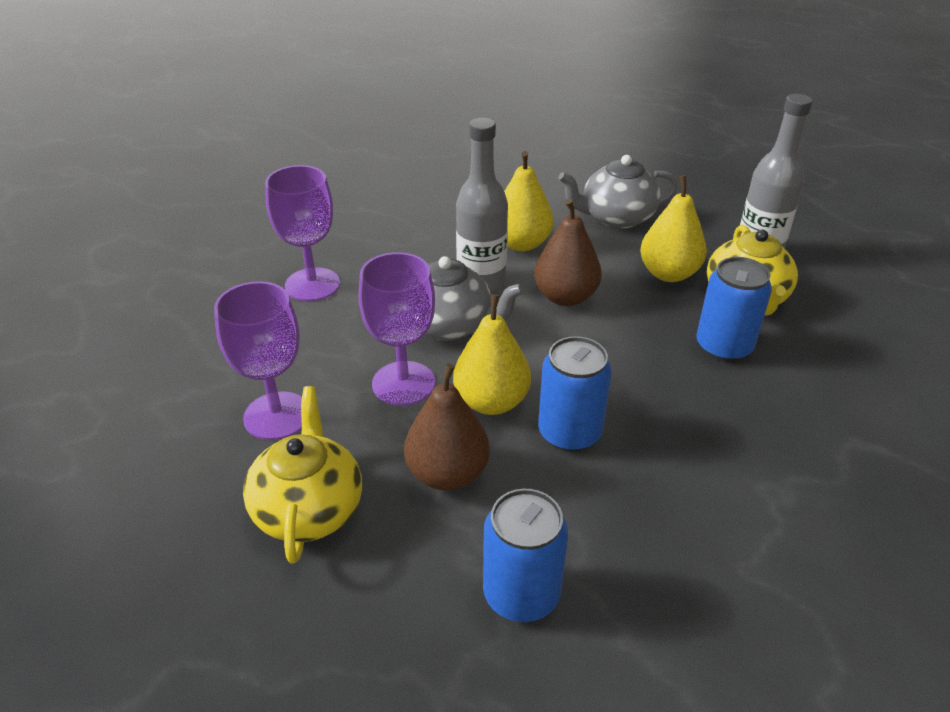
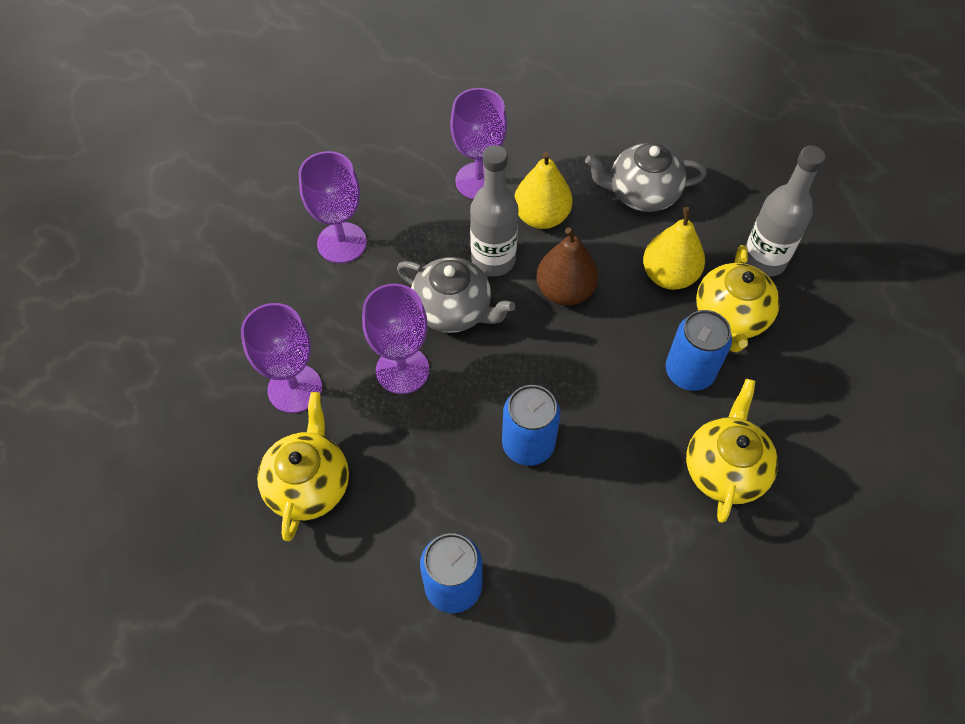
camera: 10 degrees right, 20 degrees up
(447, 474) = (421, 469): brown pear -> none
(449, 224) = (479, 181): none -> purple goblet
(491, 402) = (471, 401): yellow pear -> none
(801, 426) = (724, 469): none -> yellow teapot

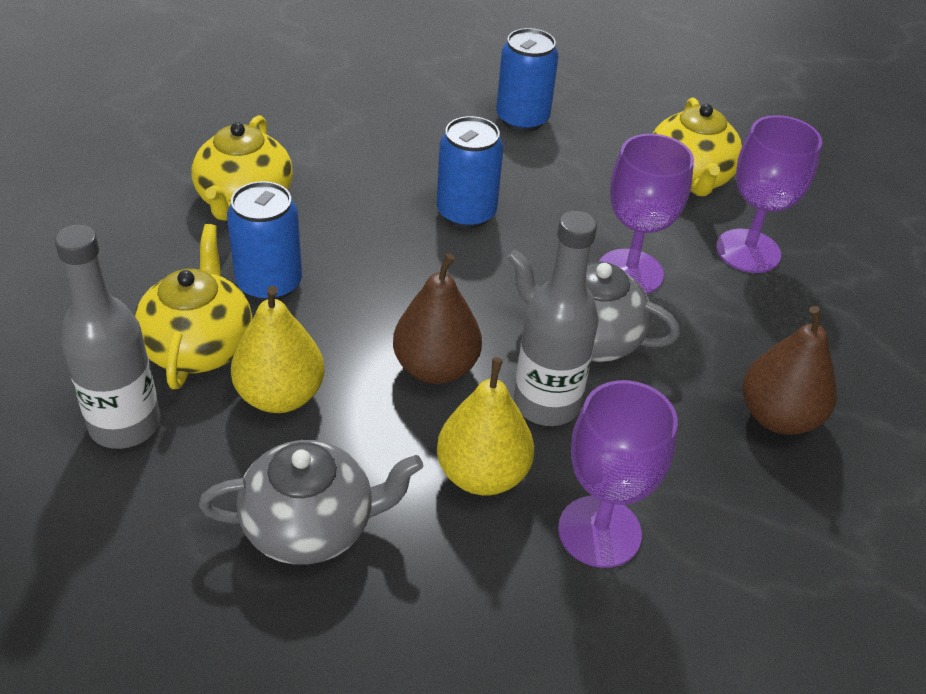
camera: 170 degrees right, 15 degrees down
(342, 243) = (778, 417): purple goblet -> brown pear

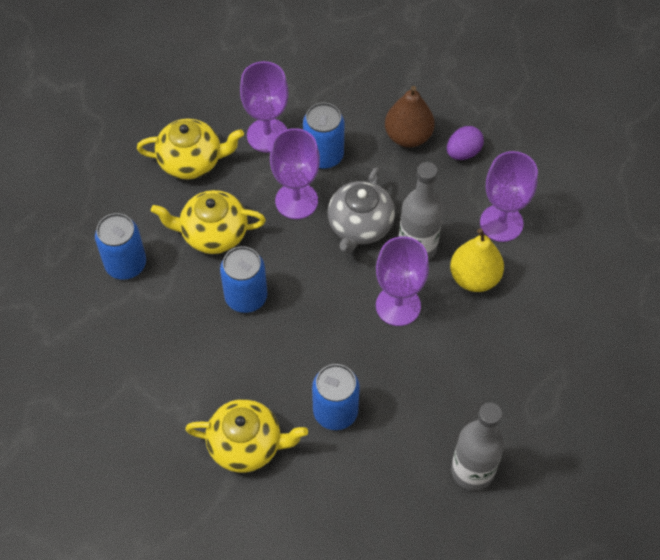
camera: 90 degrees left, 15 degrees up
(199, 346) = (400, 443): yellow teapot -> yellow teapot (213, 234)
(280, 396) = (434, 388): yellow pear -> none
(311, 526) = (524, 358): grey teapot -> none
(436, 368) = (398, 306): brown pear -> purple goblet
(719, 308) = (323, 155): none -> blue can
(755, 493) = (463, 152): none -> purple egg

